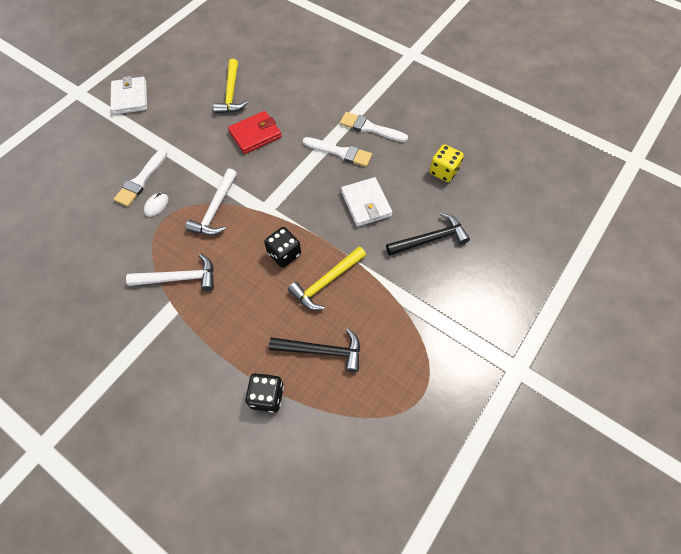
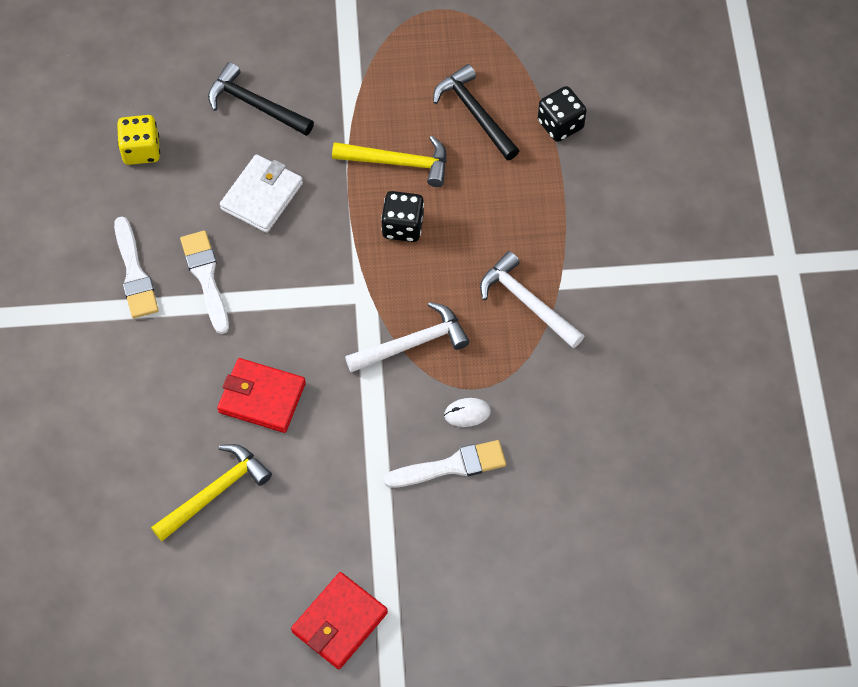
camera: 130 degrees left, 0 degrees up
(130, 98) = (339, 622): white wallet -> red wallet

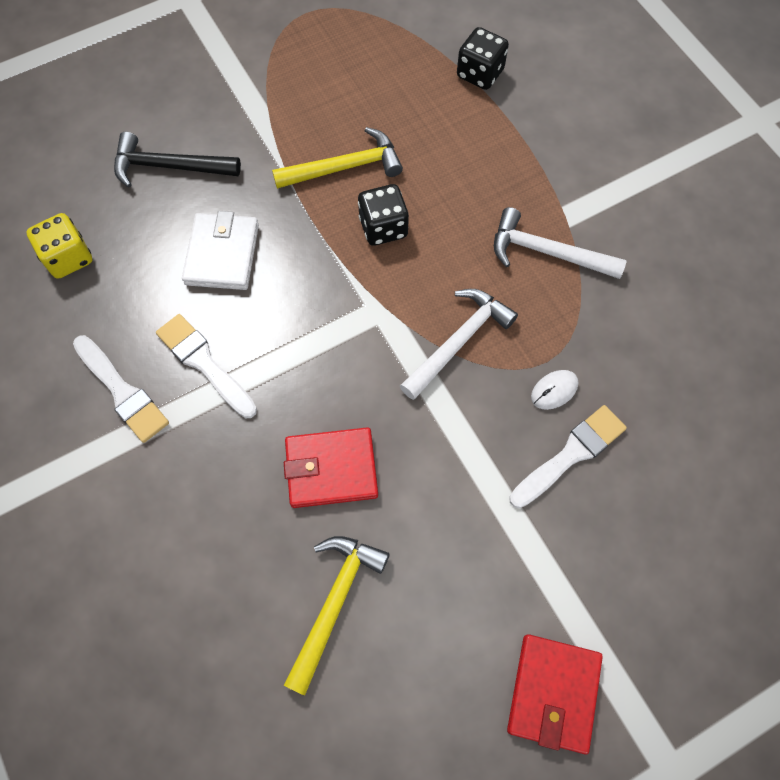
camera: 25 degrees left, 5 degrees up
(475, 113) = (393, 93): black hammer -> none

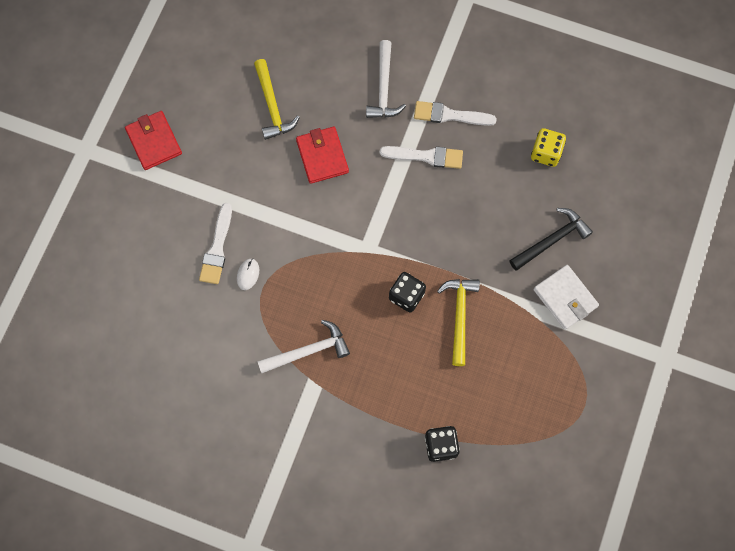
camera: 140 degrees right, 5 degrees up
(222, 254) = (473, 215): white wallet -> white wallet (565, 298)
(331, 469) = (322, 156): red wallet -> red wallet turned 60 degrees counterclockwise
(345, 167) = (459, 316): yellow hammer -> yellow hammer turned 150 degrees clockwise
(459, 341) = (314, 263): white hammer -> white hammer (383, 88)

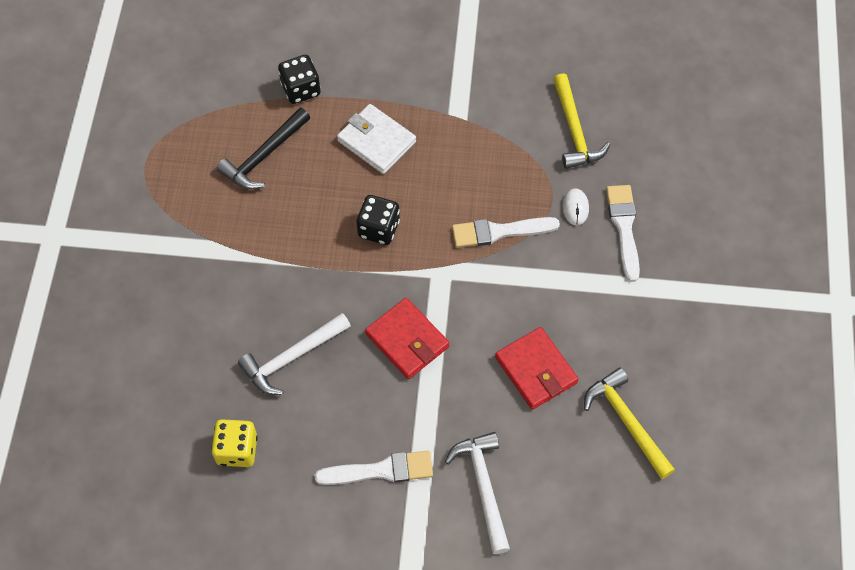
camera: 165 degrees right, 10 degrees down
(154, 142) = (760, 334): red wallet -> red wallet (407, 340)
(308, 351) = (475, 145): white hammer -> white hammer (291, 357)
(426, 156) = (399, 404): white brush -> white brush (499, 232)
(459, 316) = (309, 222): yellow hammer -> yellow hammer (574, 131)
(552, 240) = (211, 337): black hammer -> black hammer (263, 156)
(565, 298) = (184, 271): white wallet -> white wallet (376, 141)

